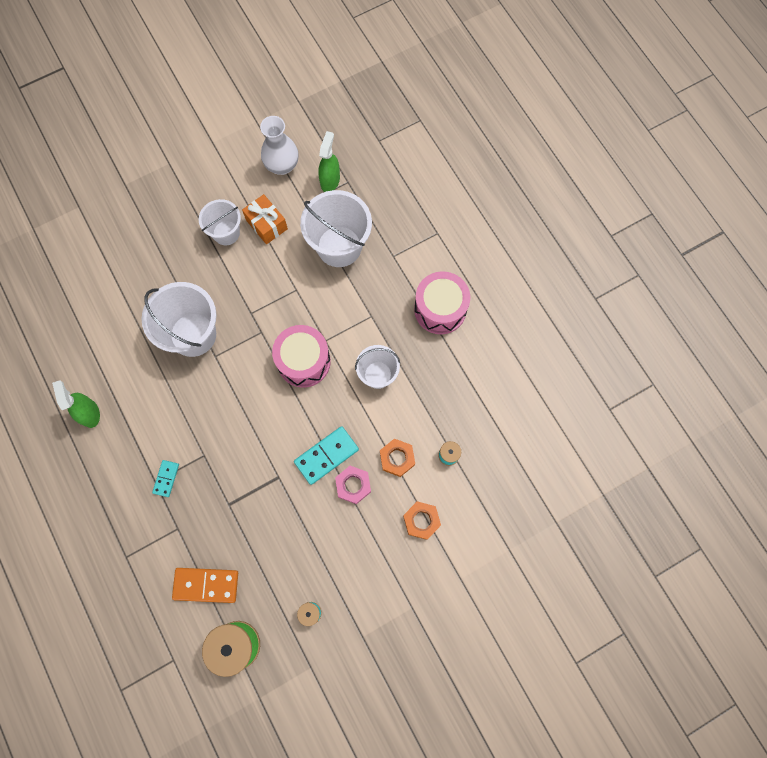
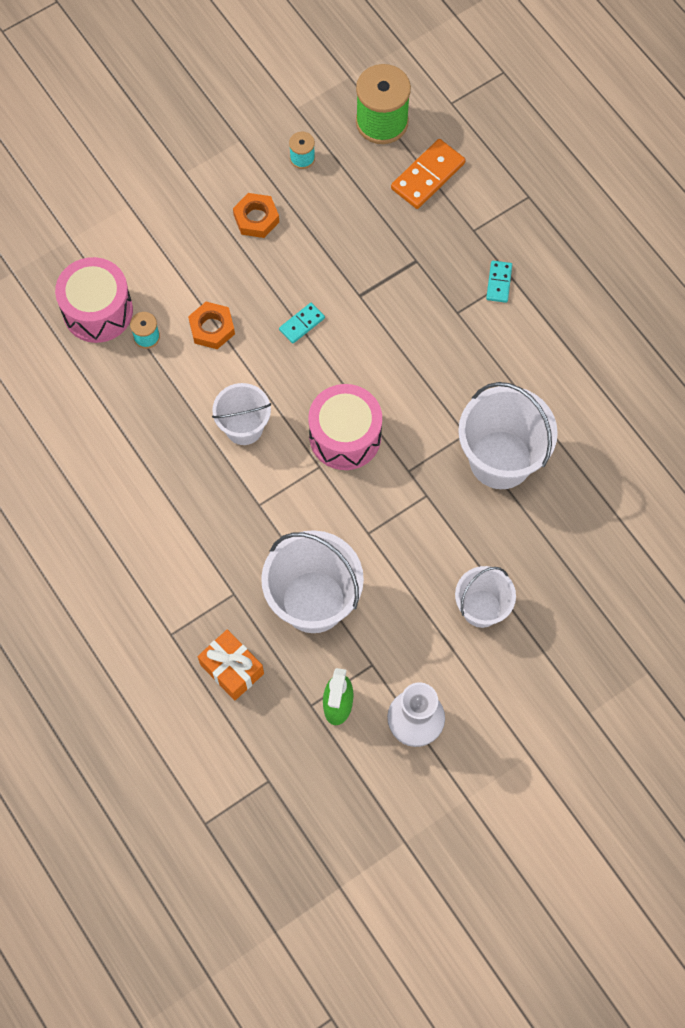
camera: 175 degrees right, 5 degrees down
(89, 413) = (614, 350): green spray bottle -> none
(206, 584) = (428, 176): orange domino -> orange domino turned 45 degrees counterclockwise
(266, 224) = (424, 626): orange gift -> orange gift (232, 669)
(326, 456) = (302, 324): turquoise domino -> turquoise domino, size x0.57
(353, 485) = (265, 293): pink nut -> none
(421, 520) = (178, 261): orange nut -> orange nut (256, 218)
(440, 309) = (163, 522): pink drum -> pink drum (98, 311)

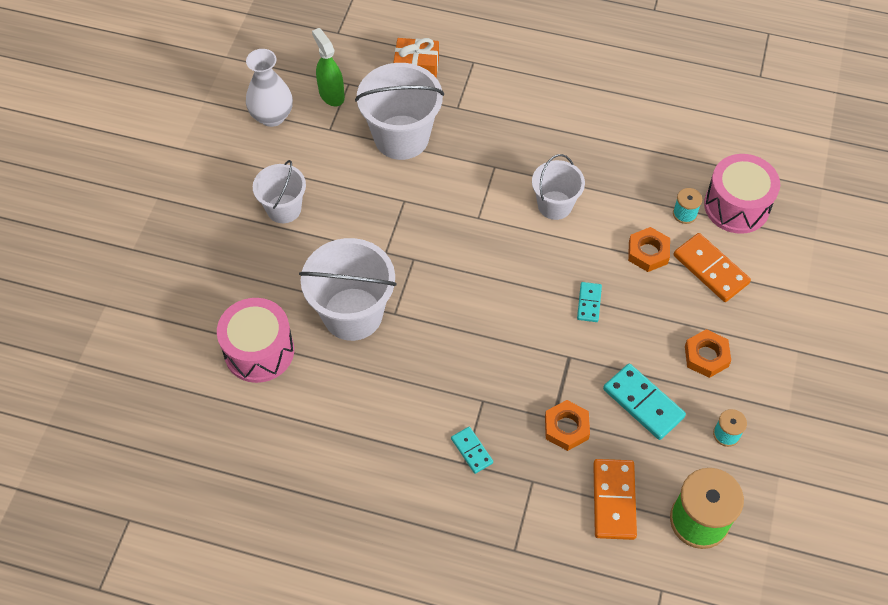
camera: 140 degrees right, 10 degrees down
(178, 277) = (711, 269): none -> orange domino
(339, 222) = (643, 403): none -> turquoise domino
(345, 436) = (480, 249): pink drum -> pink drum (259, 351)
(413, 247) = (566, 428): none -> orange nut

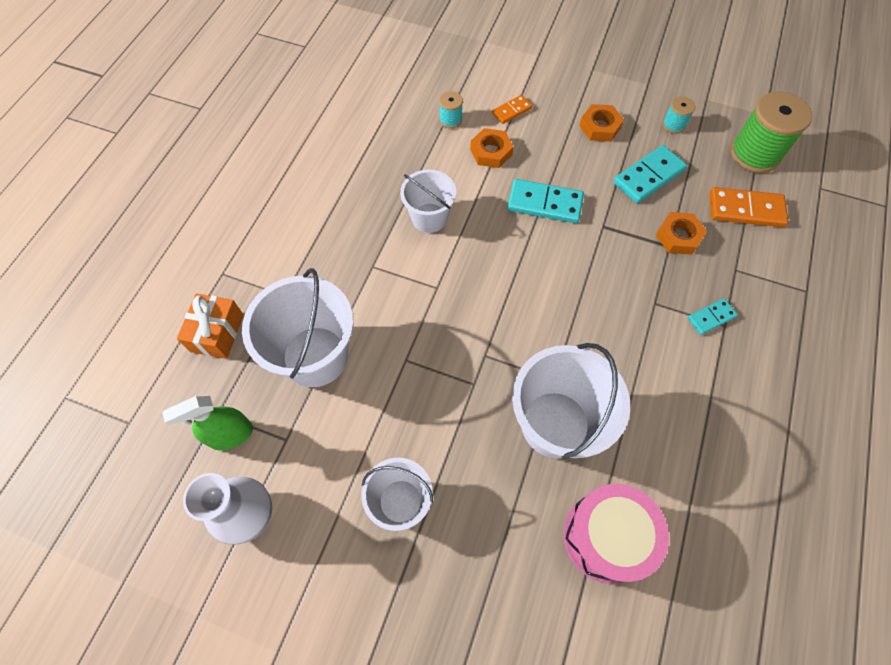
camera: 85 degrees left, 5 degrees up
(589, 303) = (545, 203): turquoise domino -> turquoise domino, size x1.75
(711, 269) = (511, 111): orange domino -> orange domino, size x0.57
(736, 206) = (446, 84): pink drum -> none

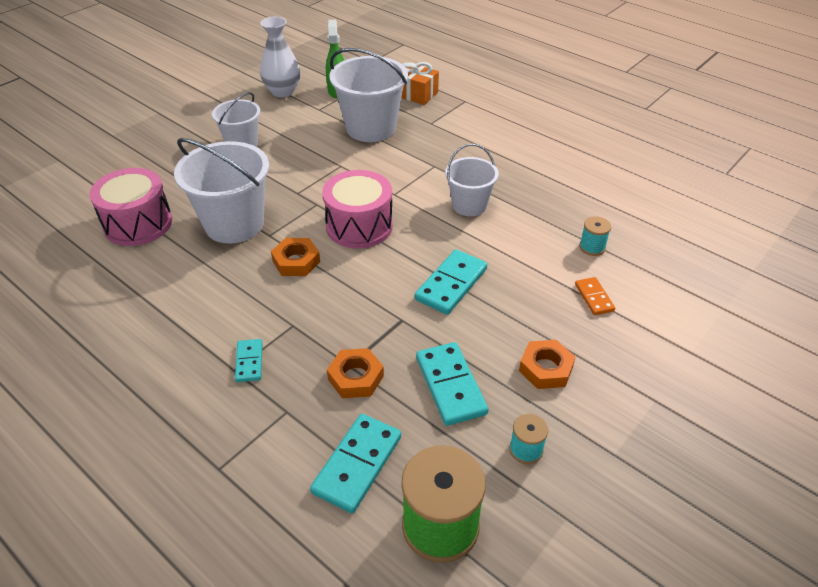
camera: 110 degrees right, 20 degrees down
(491, 152) = (536, 265): orange nut -> orange nut (296, 261)
(502, 300) = (359, 226): none -> pink drum
(745, 210) = (357, 464): orange domino -> turquoise domino

